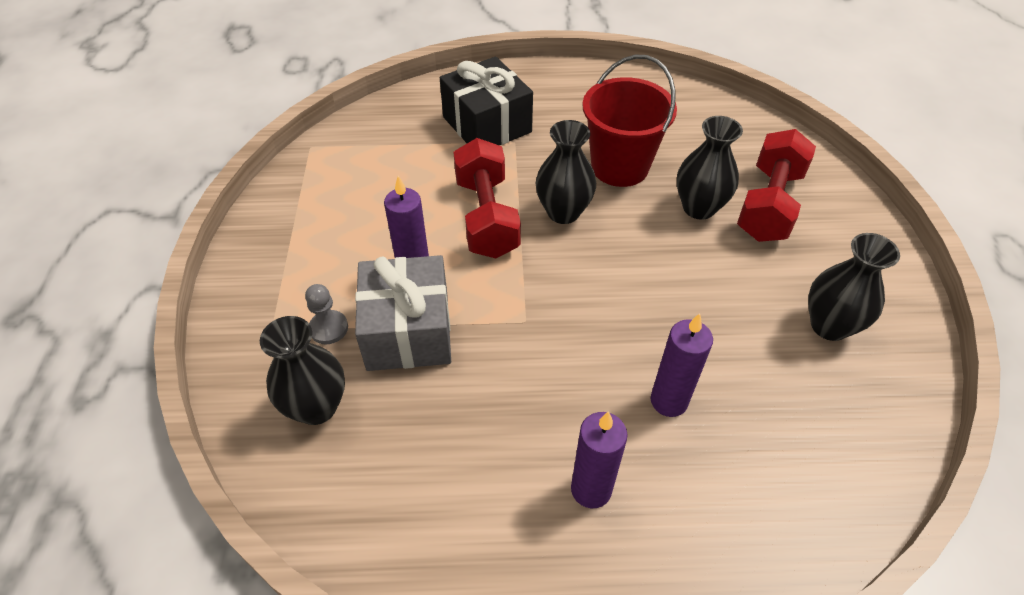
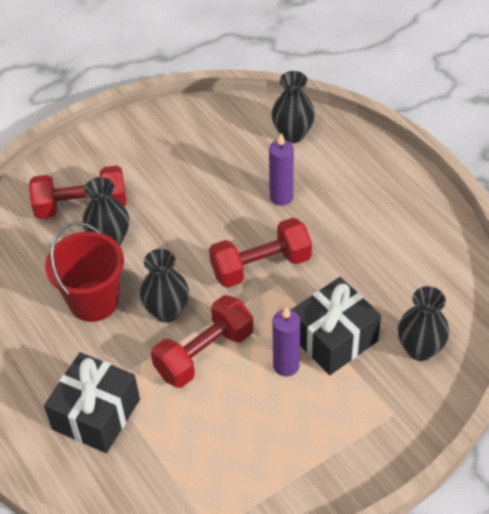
camera: 120 degrees left, 0 degrees up
(328, 328) = (367, 382): grey pawn -> none
(408, 331) = (334, 338): grey gift -> black gift
(565, 318) = (261, 266): none -> red dumbbell
(591, 489) = (359, 206): purple candle -> none
(829, 325) = (173, 150): black vase -> black vase (293, 134)

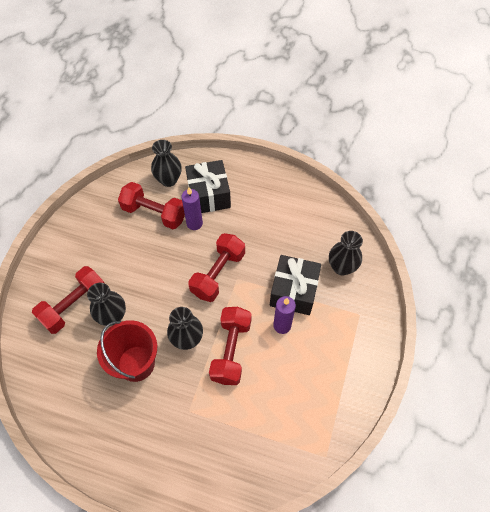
camera: 40 degrees left, 10 degrees up
(96, 414) = (200, 435): black gift -> black gift (209, 195)
(245, 161) = (154, 213): none -> red dumbbell

